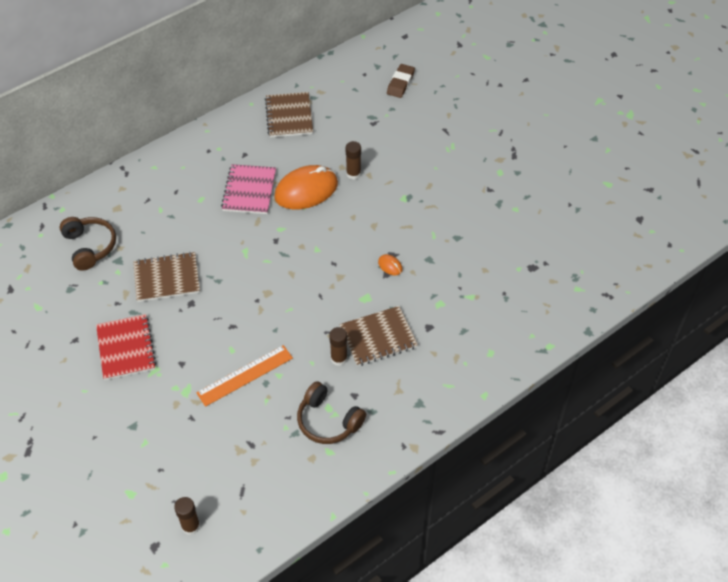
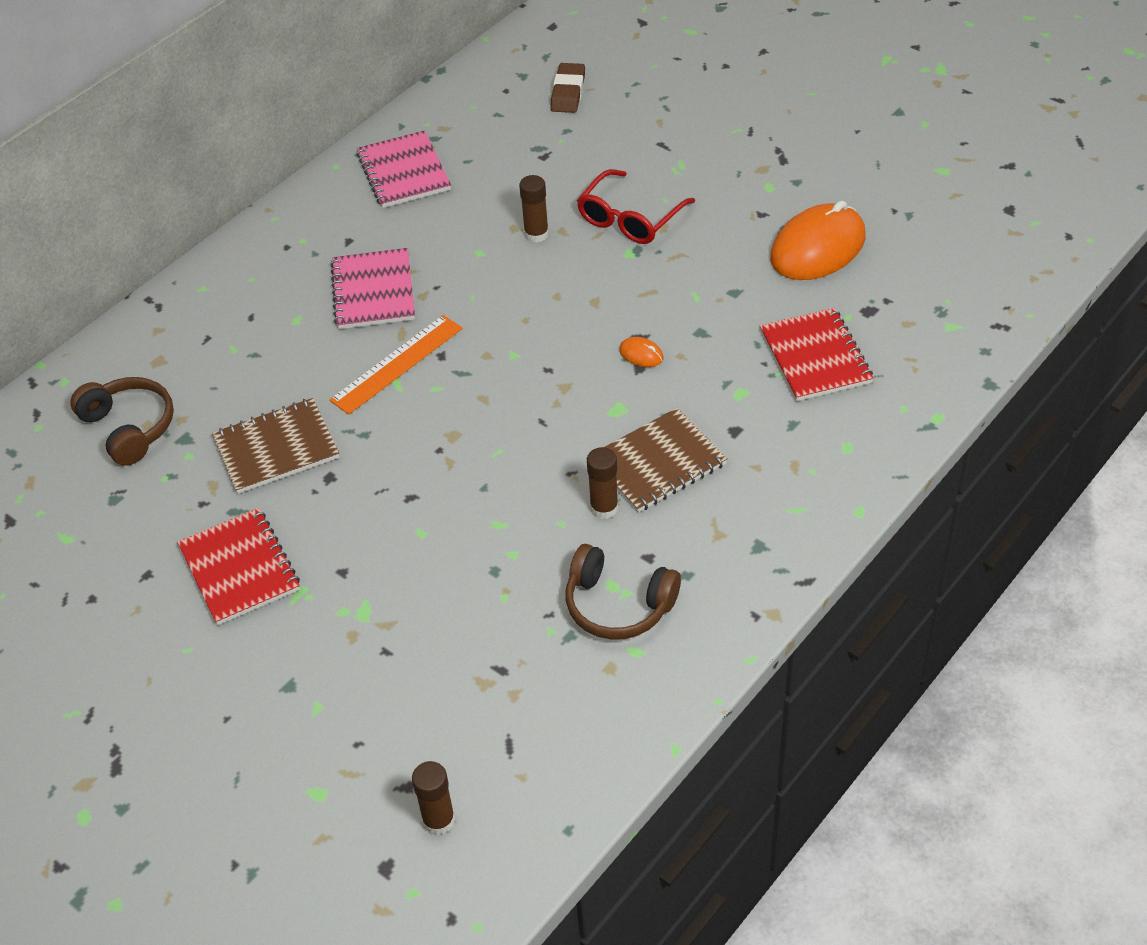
camera: 10 degrees left, 5 degrees down
(245, 375) = (456, 566): orange ruler -> orange ruler (397, 364)
(289, 116) = (404, 172): brown notebook -> pink notebook
(306, 190) = (467, 272): orange mouse -> orange mouse (818, 248)
(411, 175) = (630, 218): none -> red glasses
(490, 290) = (815, 357): none -> red notebook

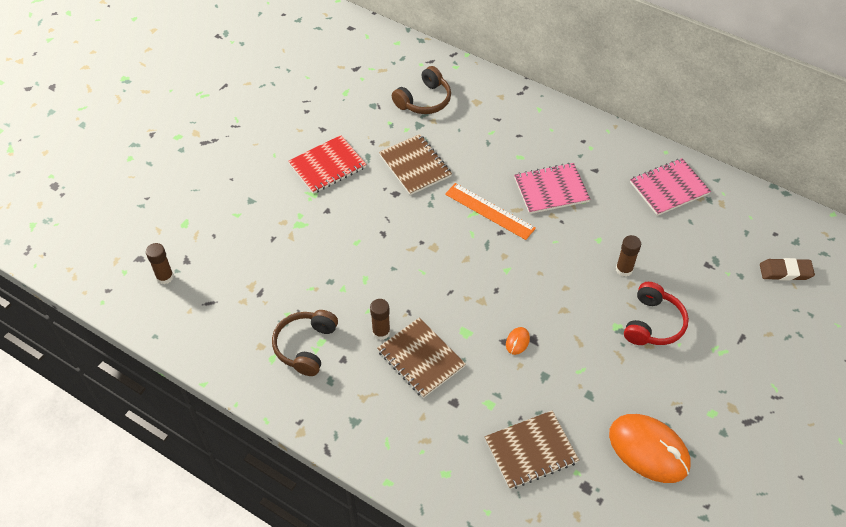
camera: 80 degrees right, 5 degrees up
(630, 218) = (653, 323): red glasses -> red headphones
(815, 357) = (531, 450): red notebook -> brown notebook

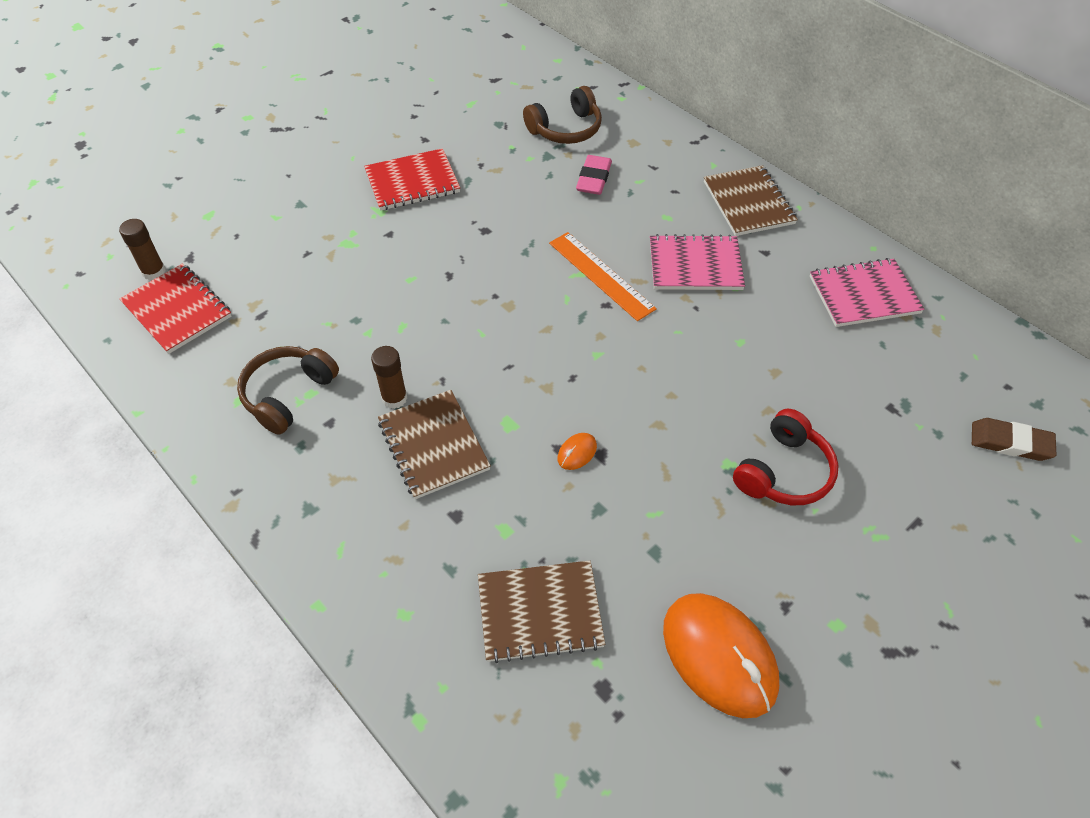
camera: 15 degrees right, 0 degrees up
(196, 302) = (177, 310): none -> red notebook
(415, 166) = (523, 202): brown notebook -> brown notebook (748, 203)
(458, 137) = (594, 178): none -> pink eraser
(624, 269) = (764, 388): brown glue stick -> none

